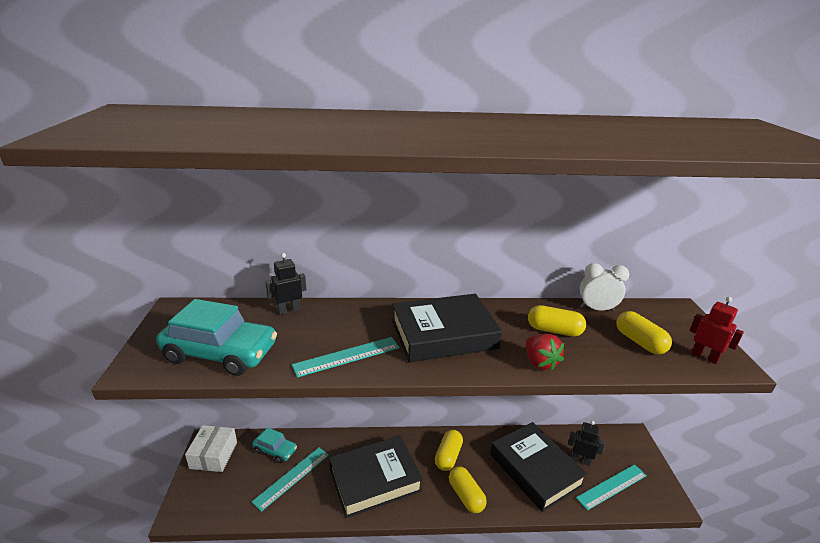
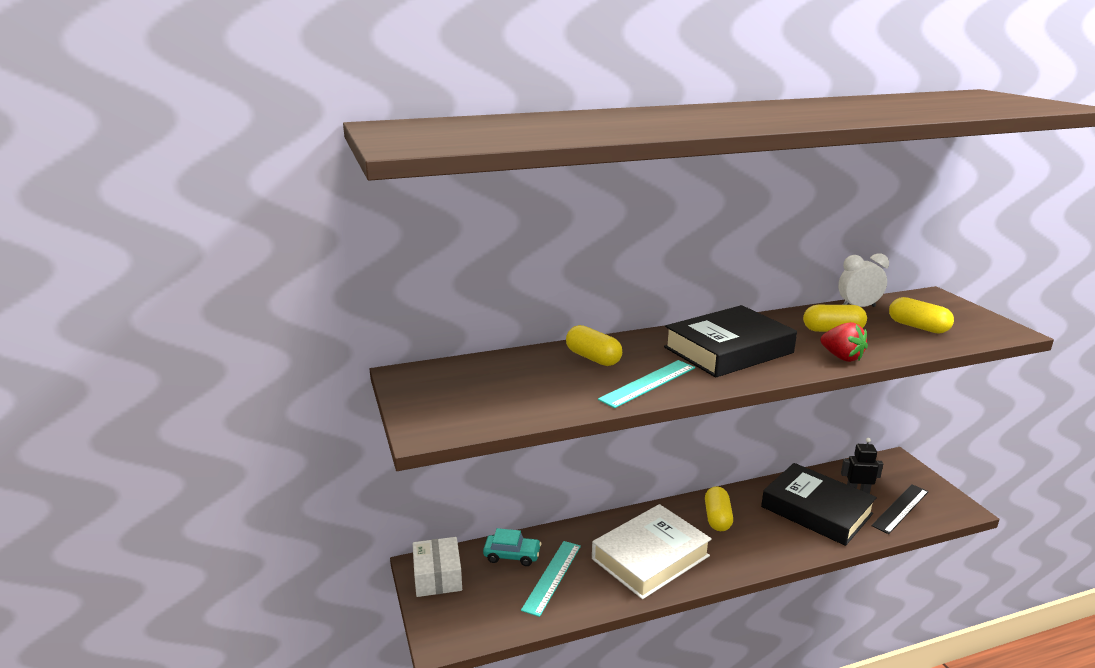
camera: 15 degrees left, 5 degrees down
(220, 353) = (507, 403): turquoise car -> none
(289, 310) = (541, 356): black robot -> none
(375, 480) = (650, 557): black book -> white book
(466, 496) = (759, 549): yellow capsule -> yellow capsule (593, 358)
(611, 486) = (900, 508): turquoise ruler -> black ruler
(704, 357) = (982, 329): red robot -> none

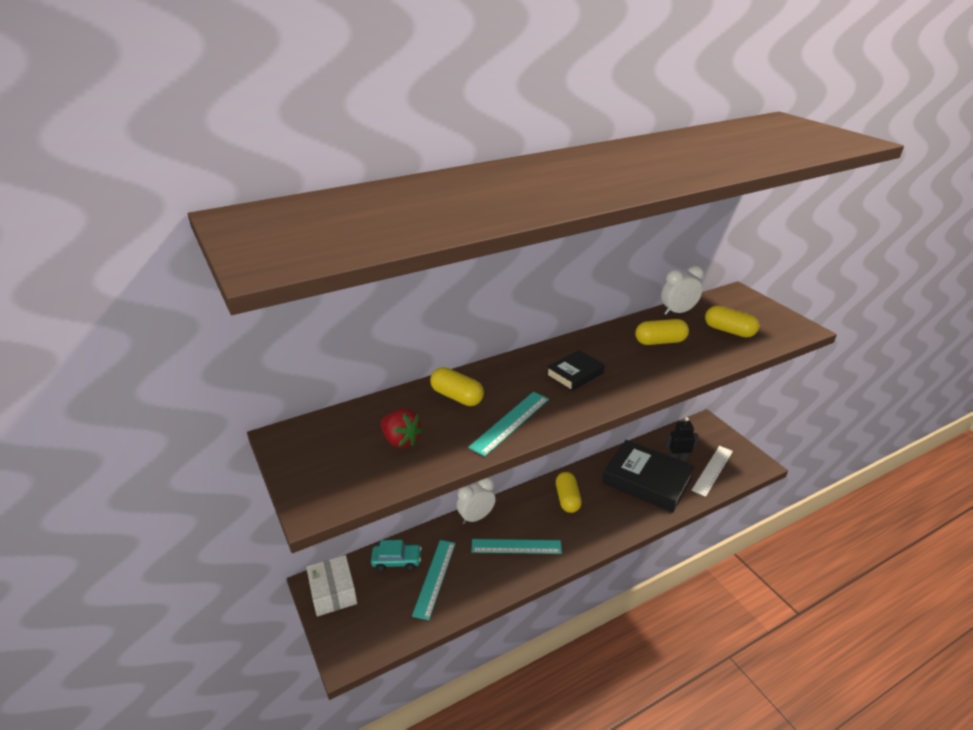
camera: 10 degrees left, 10 degrees up
(608, 524) = (476, 517): none -> white clock
(650, 557) = (516, 546): white book -> turquoise ruler
(728, 350) = (575, 374): black book -> black book, size x0.51
(841, 357) = (671, 373): red strawberry -> red strawberry (400, 440)
(900, 508) = (712, 470): black ruler -> white ruler

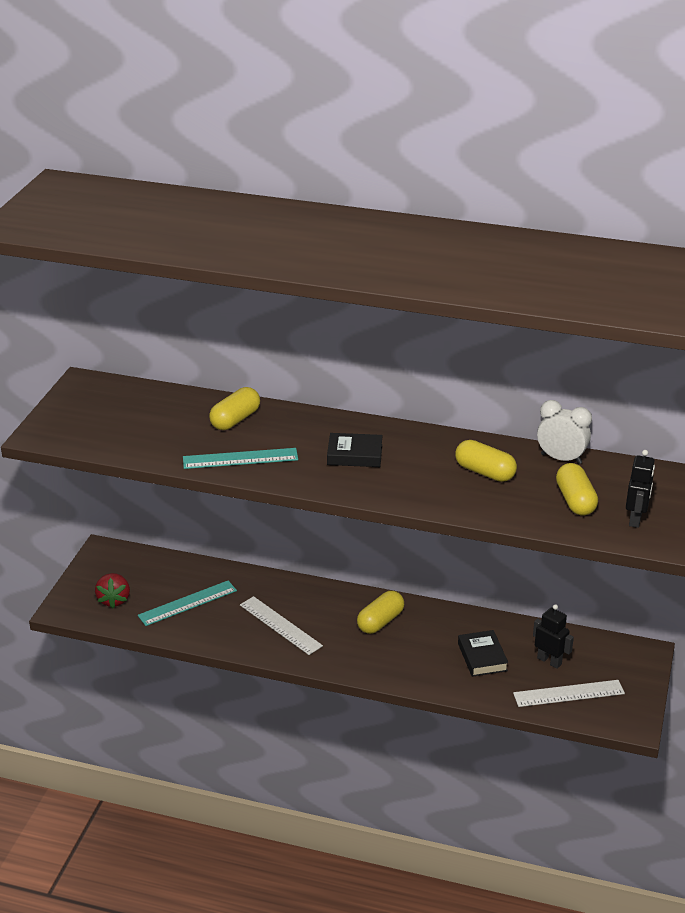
camera: 45 degrees right, 0 degrees up
(333, 592) = (107, 564): white box -> none
(396, 561) = (177, 573): turquoise car -> none
(400, 440) = (149, 426): red strawberry -> red strawberry (114, 600)
(457, 397) = (235, 420): yellow capsule -> yellow capsule turned 45 degrees clockwise
(476, 517) = (280, 584): white clock -> none
(516, 546) = (280, 625): turquoise ruler -> white ruler
(647, 480) = (482, 657): black book -> black book, size x0.51
(770, 324) = (635, 519): none -> black robot

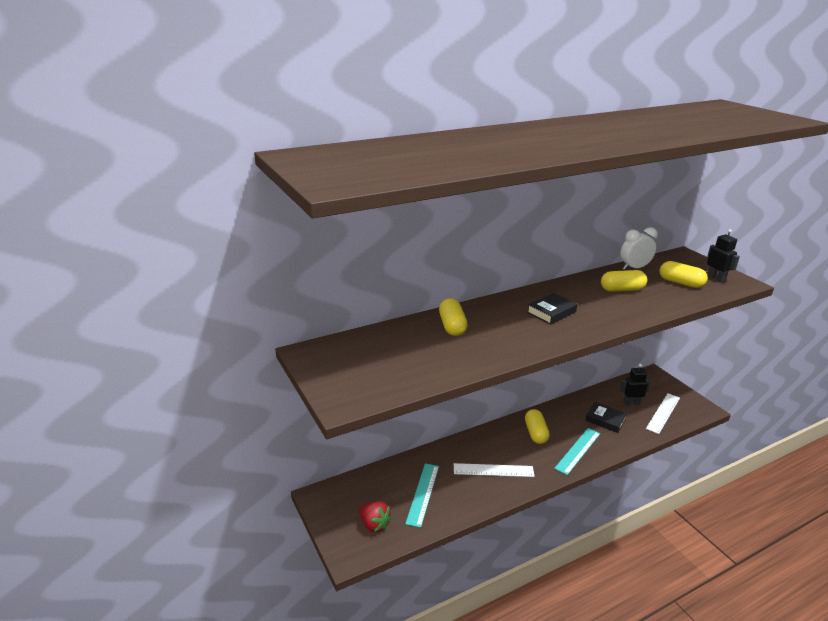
camera: 45 degrees left, 5 degrees down
(240, 458) = (501, 346): turquoise ruler -> turquoise ruler (577, 450)

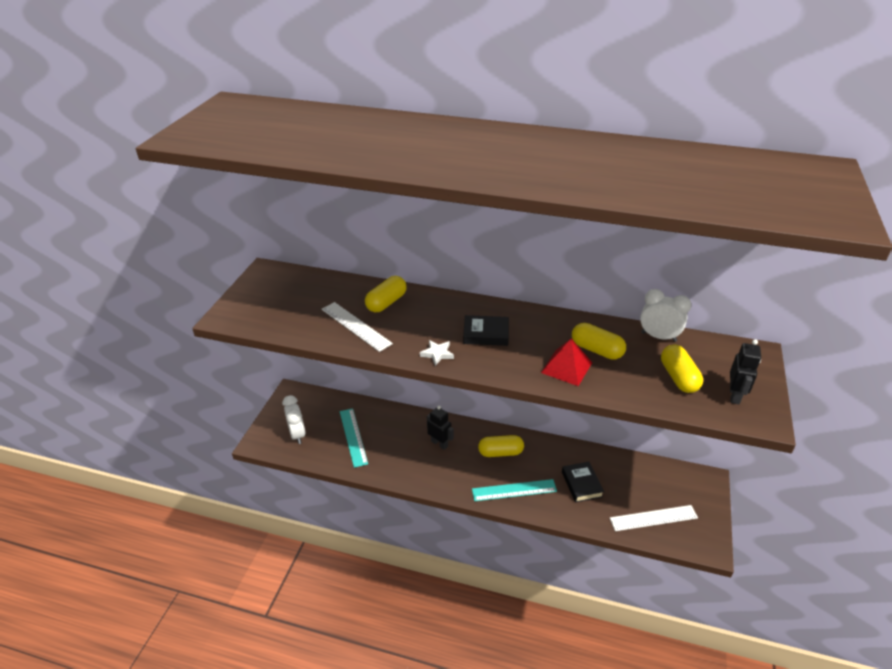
camera: 45 degrees right, 10 degrees up
(374, 525) = (297, 434): red strawberry -> white clock
(422, 494) = (353, 437): turquoise ruler -> turquoise ruler turned 75 degrees counterclockwise
(493, 470) = (424, 456): white ruler -> white ruler (356, 326)
(535, 433) = (500, 452): yellow capsule -> yellow capsule turned 45 degrees clockwise
(548, 338) = (437, 354): none -> white star
(626, 306) = (566, 367): none -> red pyramid
(631, 403) = (634, 487): black robot -> black robot (439, 443)

